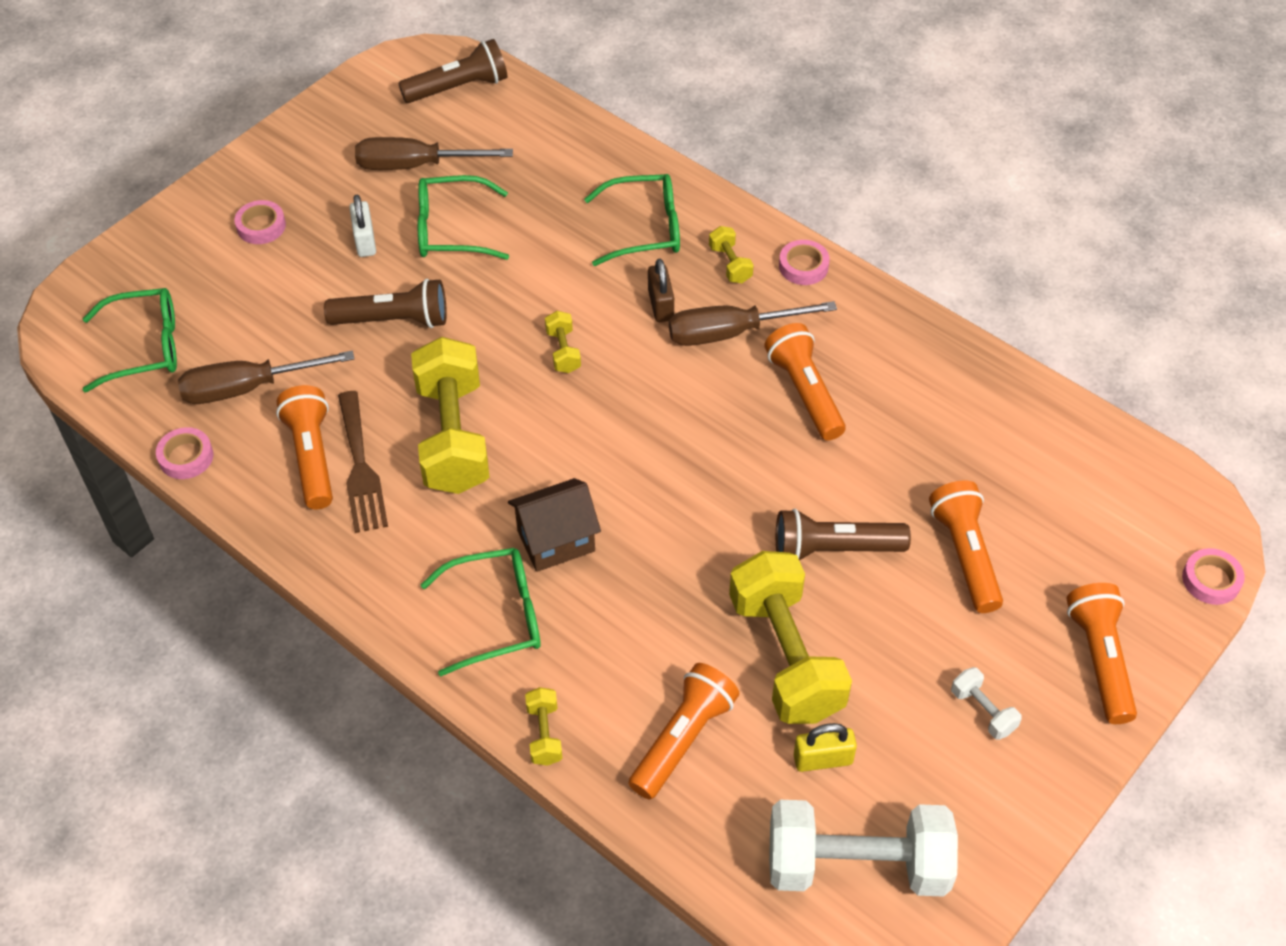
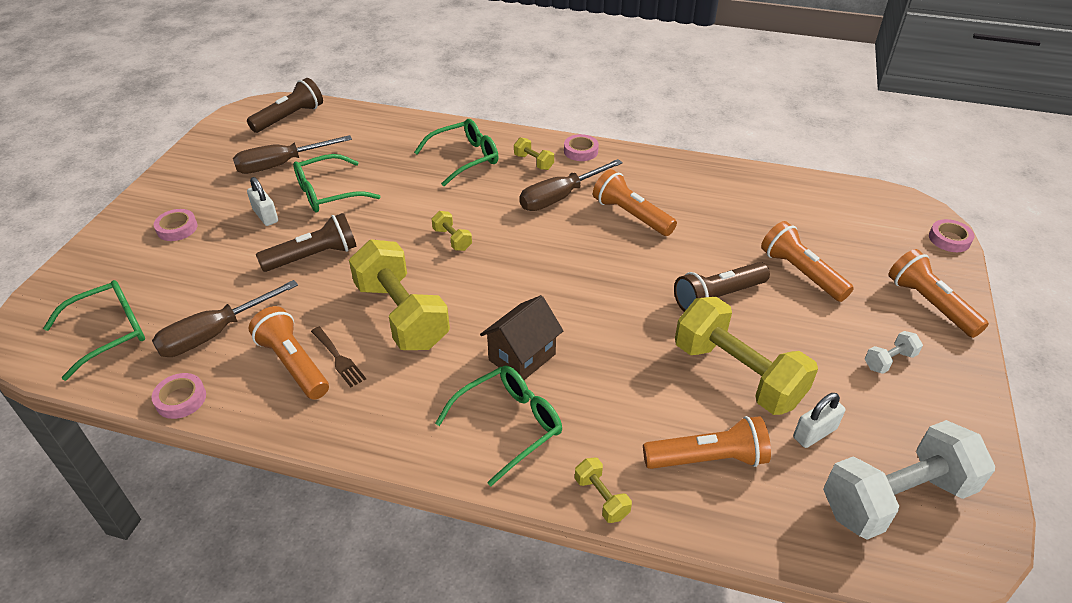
camera: 25 degrees left, 10 degrees down
(360, 468) = (338, 359): brown fork -> brown fork, size x0.62
(660, 305) = (503, 195): brown padlock -> none
(683, 739) = (708, 459): orange flashlight -> orange flashlight turned 75 degrees clockwise
(823, 759) = (814, 433): yellow padlock -> white padlock
(983, 711) = (889, 361): white dumbbell -> white dumbbell turned 60 degrees counterclockwise

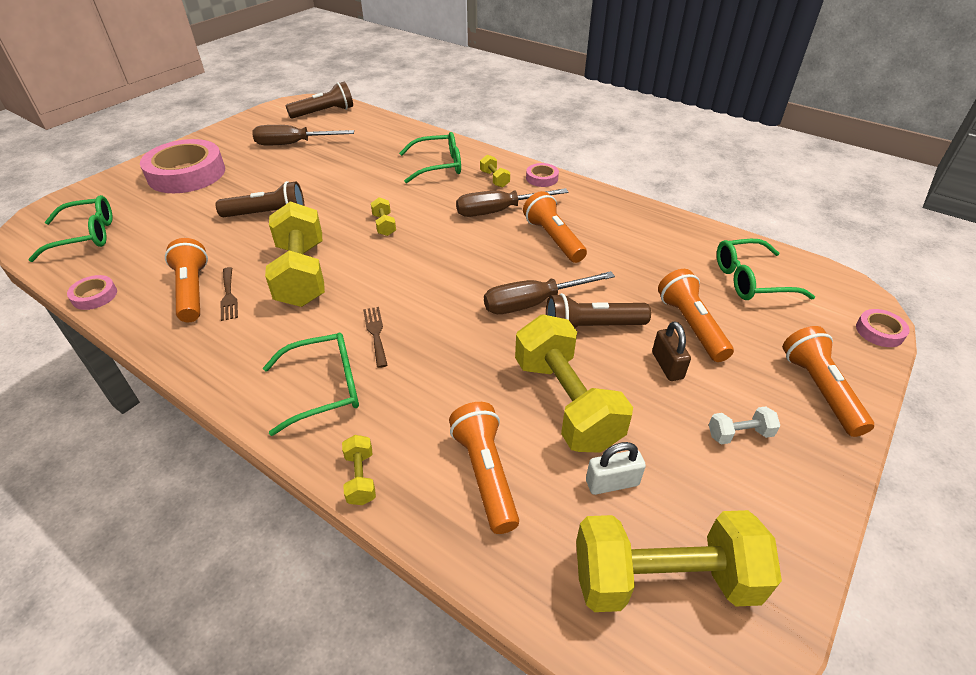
camera: 20 degrees right, 0 degrees up
(177, 228) = (187, 174): pink tape -> pink tape, size x2.31
(215, 334) = (154, 254): brown screwdriver -> brown screwdriver (533, 303)
(265, 216) = (255, 178): white padlock -> none
(328, 193) = (312, 171): green glasses -> green glasses (751, 280)
(522, 357) = (376, 333): brown house -> brown fork
(708, 459) = (485, 474): orange flashlight -> orange flashlight turned 120 degrees counterclockwise
(801, 316) = (667, 365): none -> brown padlock
(896, 498) = (663, 579): white dumbbell -> yellow dumbbell

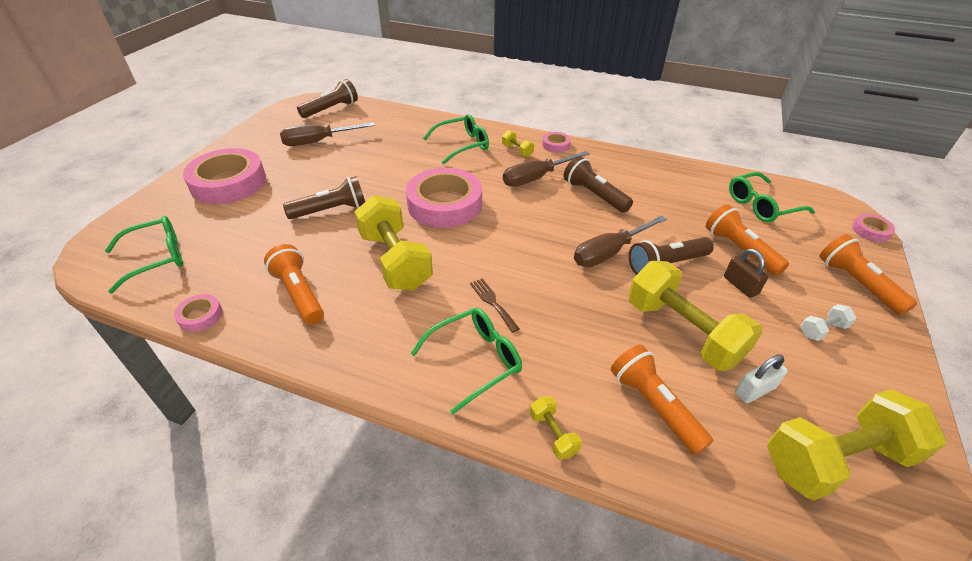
camera: 15 degrees left, 0 degrees up
(228, 296) = (337, 292): brown fork -> none
(384, 225) = (445, 204): yellow dumbbell -> pink tape
(553, 239) = (594, 195): orange flashlight -> brown flashlight

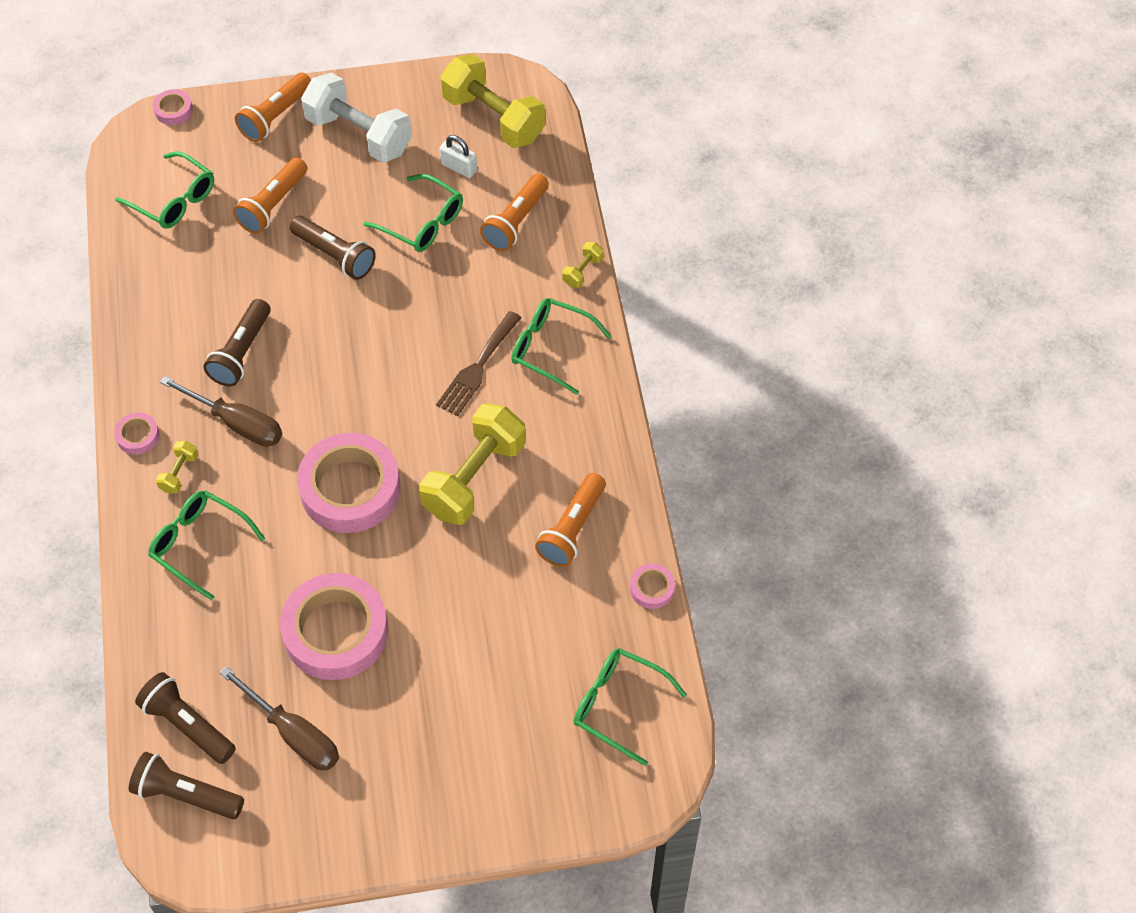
camera: 120 degrees left, 15 degrees up
(228, 183) = (454, 762): pink tape -> pink tape (336, 632)
(331, 210) = (434, 598): brown flashlight -> brown flashlight (187, 725)
(492, 302) = (477, 368): brown fork -> brown fork, size x1.60
(609, 252) = (344, 305): brown screwdriver -> none
(682, 331) = (422, 223): yellow dumbbell -> green glasses
(740, 285) = (332, 195): brown padlock -> none
(822, 330) = (359, 135): white dumbbell -> white dumbbell, size x2.35

